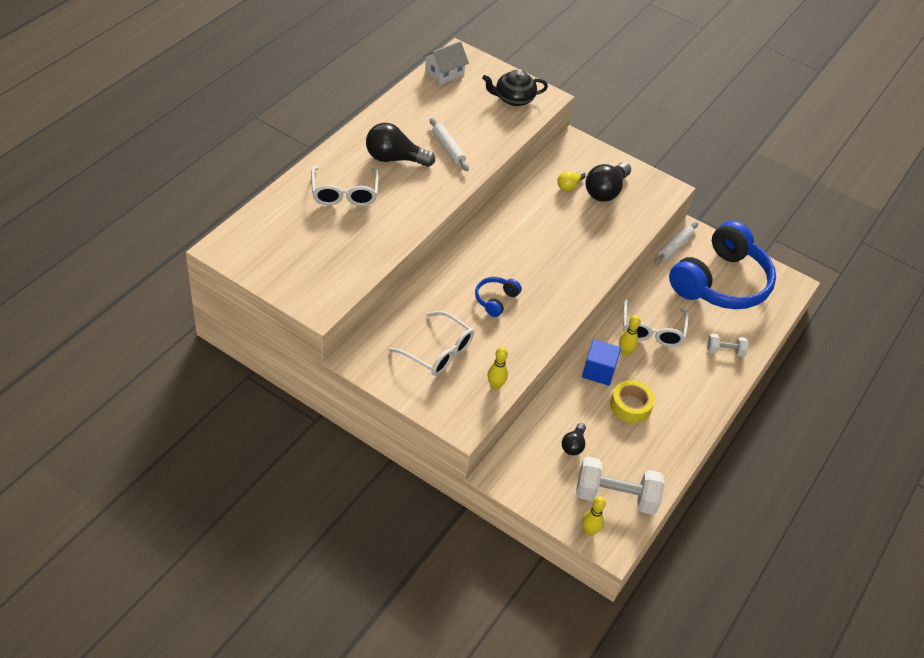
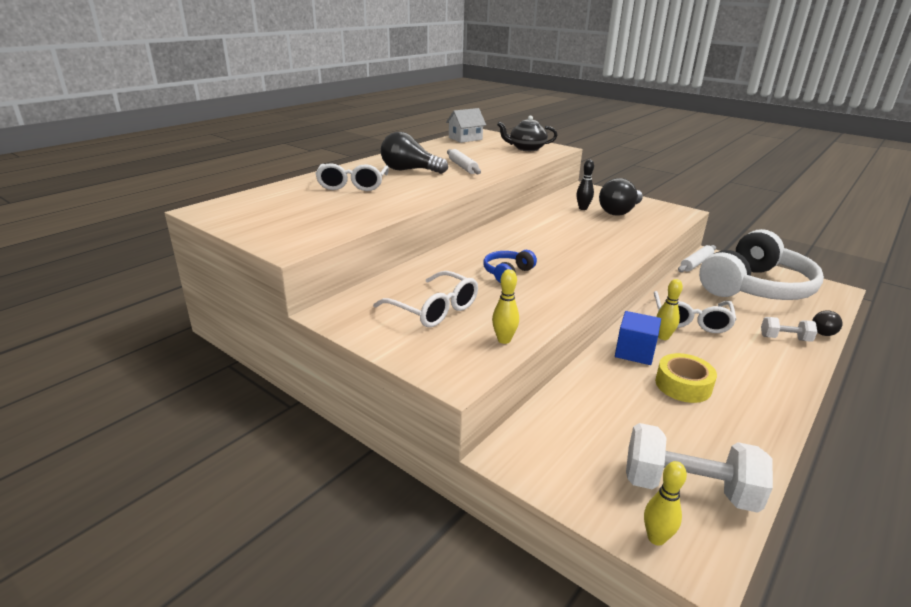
camera: 10 degrees right, 20 degrees down
(569, 186) = (583, 208): yellow light bulb -> black bowling pin
(573, 445) = (614, 424): black light bulb -> black light bulb (822, 330)
(721, 282) = (755, 287): blue headphones -> white headphones

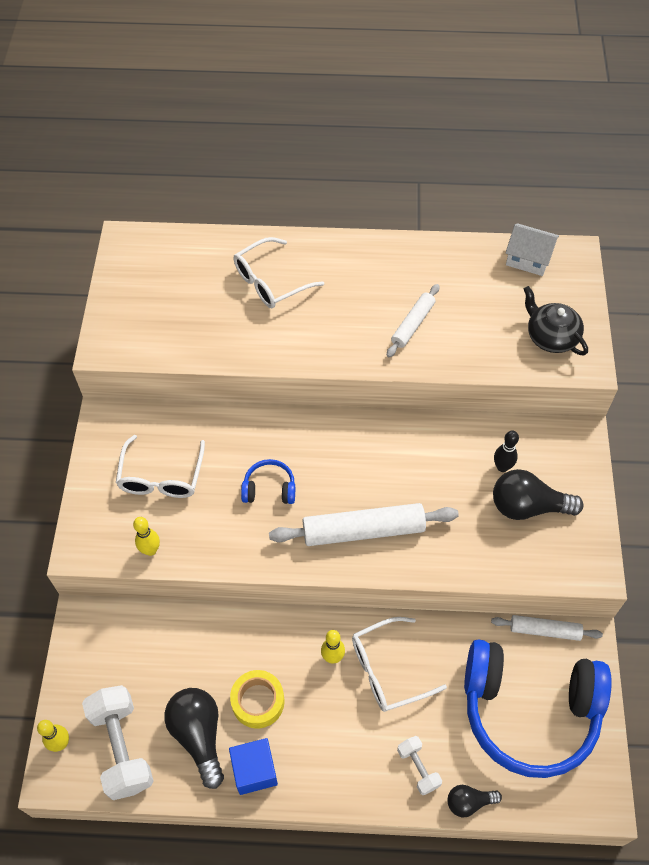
camera: 55 degrees right, 30 degrees up
(409, 170) = (356, 291): black light bulb -> black light bulb (199, 735)
(585, 256) = (363, 530): none -> white rolling pin
(634, 352) = (285, 644): blue cube -> blue cube (254, 770)
(755, 287) = (529, 711): white headphones -> blue headphones

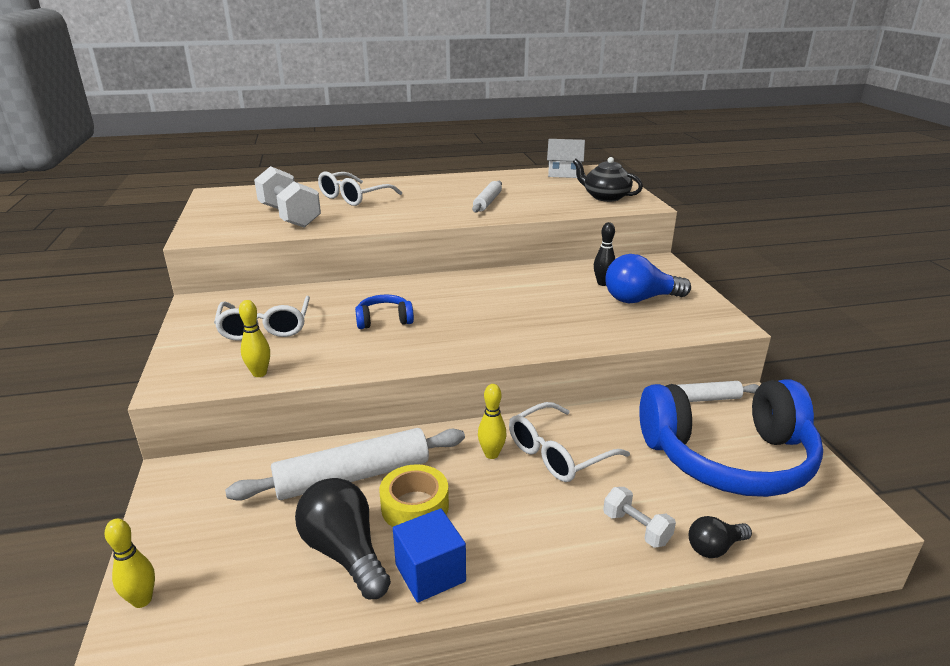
camera: 15 degrees left, 30 degrees down
(122, 747) = (236, 586): white dumbbell -> white dumbbell (289, 216)
(363, 530) = (491, 331): white rolling pin -> white rolling pin (353, 476)
(528, 506) = (640, 299): black light bulb -> blue light bulb

